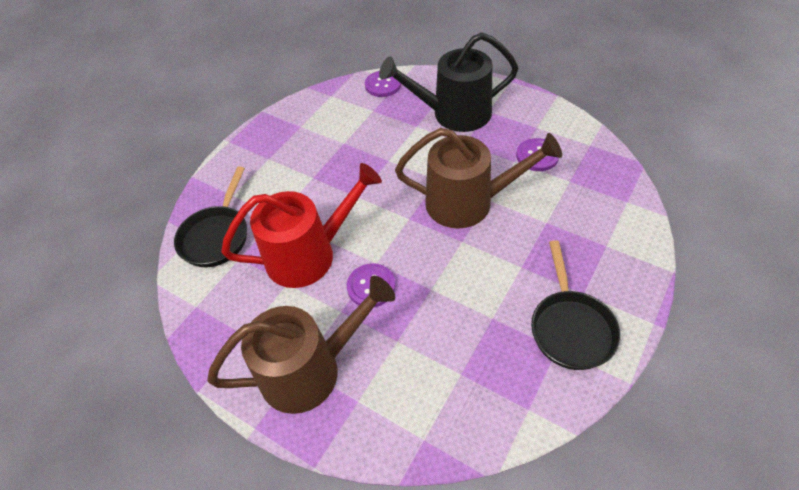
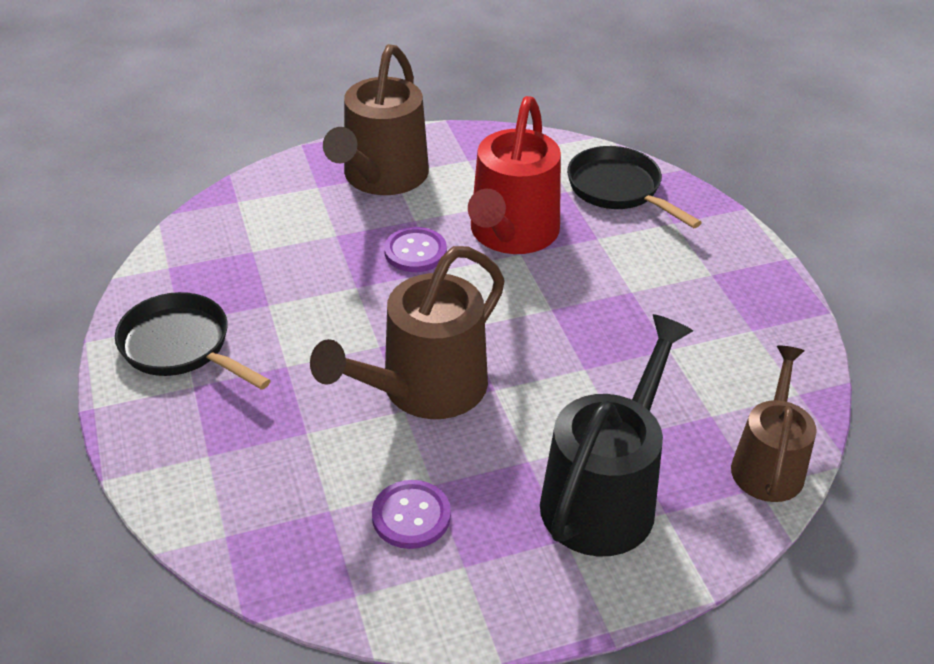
camera: 125 degrees right, 10 degrees down
(383, 85) = (768, 464): purple button -> brown watering can

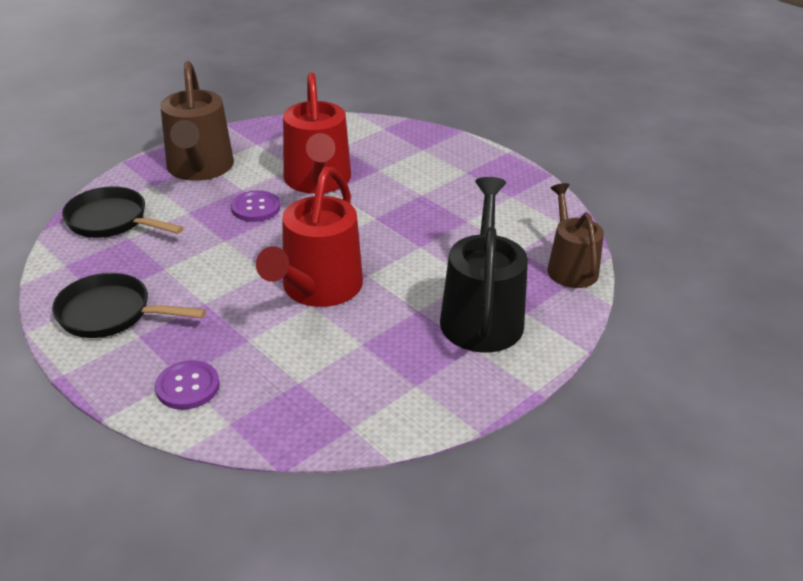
camera: 25 degrees left, 5 degrees down
(411, 516) = (360, 367): purple button -> purple button (188, 386)
(424, 389) = (318, 288): brown watering can -> red watering can
(618, 189) = (374, 138): black pan -> black pan (111, 221)

